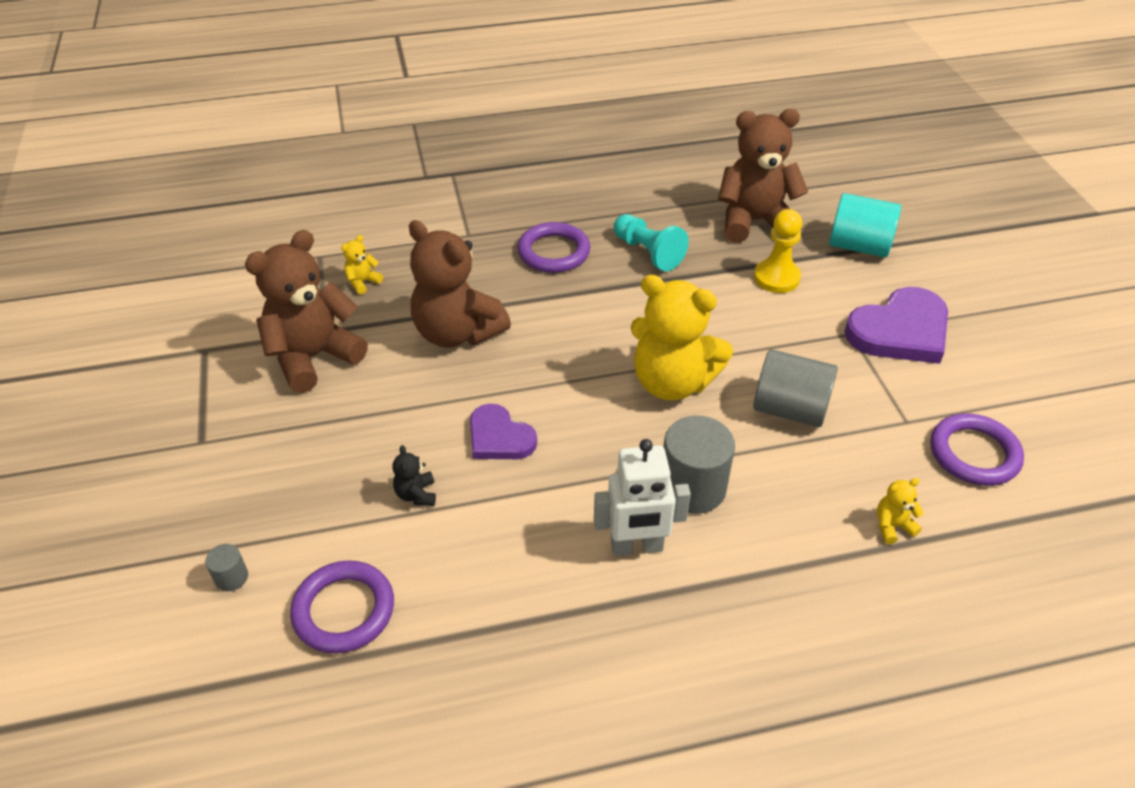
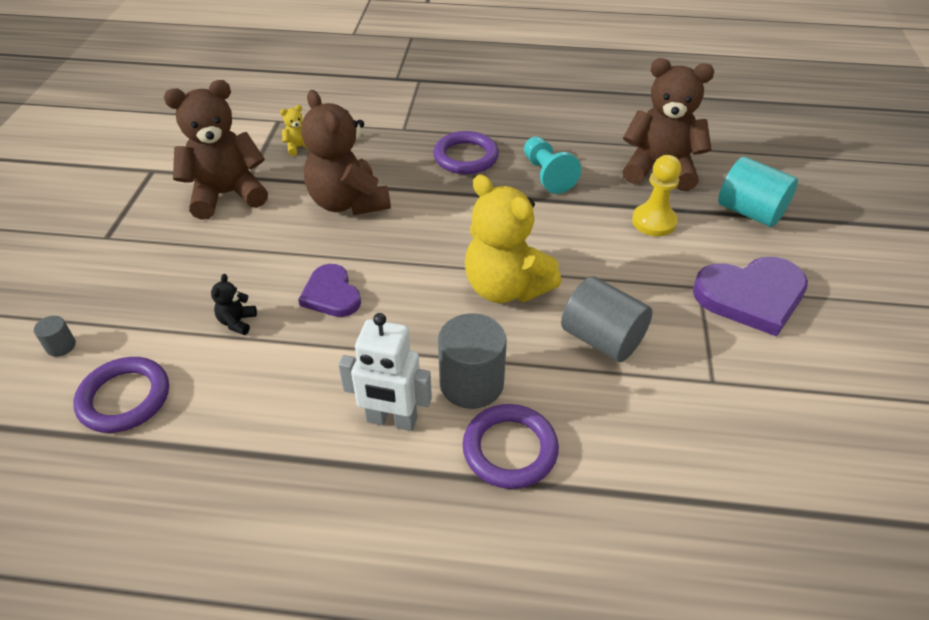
camera: 20 degrees right, 0 degrees up
(892, 526) = (644, 475): yellow teddy bear -> none
(974, 453) = (768, 431): purple ring -> purple ring (510, 449)

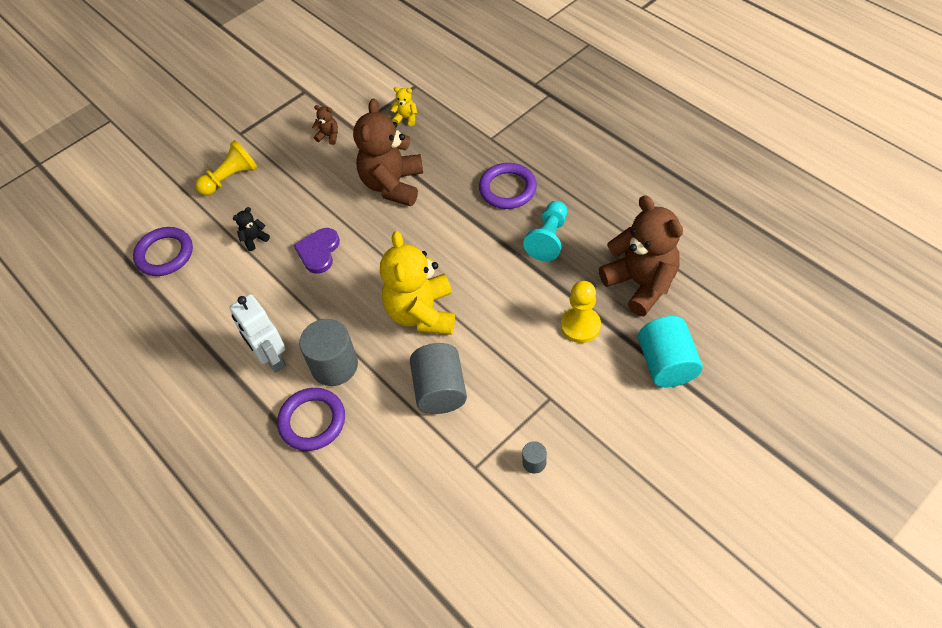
camera: 45 degrees right, 10 degrees up
(61, 346) = (163, 200): grey cylinder -> grey cylinder (534, 462)
(140, 282) = (230, 178): none -> yellow pawn
(227, 194) = (329, 136): brown teddy bear -> brown teddy bear, size x0.40
(751, 296) = (576, 429): purple heart -> none

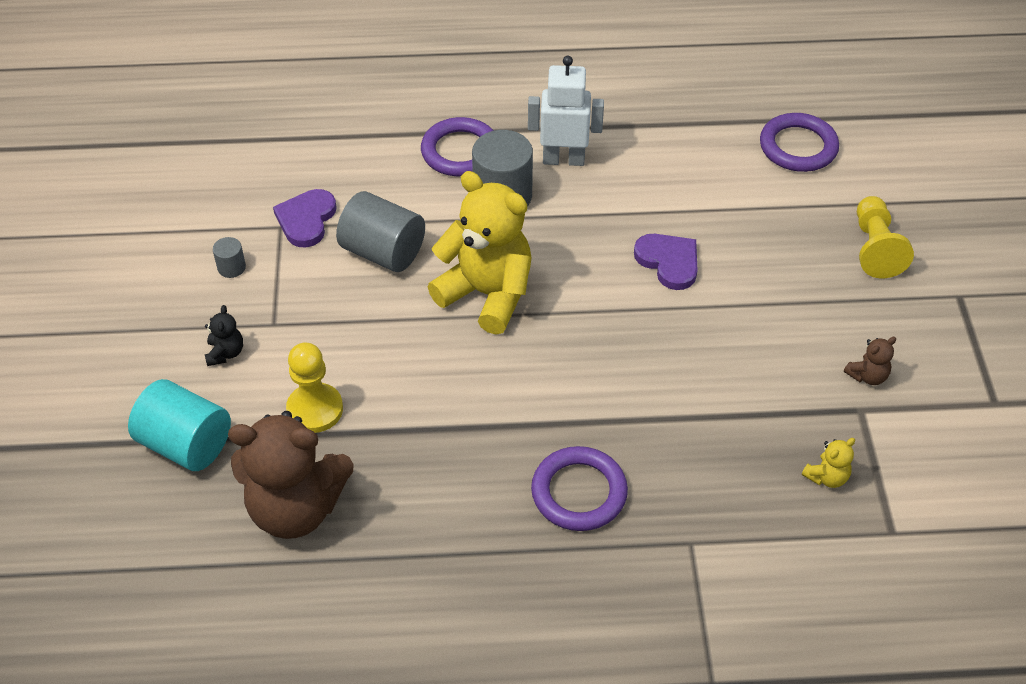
camera: 125 degrees right, 5 degrees down
(254, 239) = (746, 221): black teddy bear -> black teddy bear (225, 353)
(393, 185) = (708, 385): brown teddy bear -> none
(455, 457) = (306, 220): none -> purple heart
(548, 238) = (457, 473): turquoise pawn -> none

